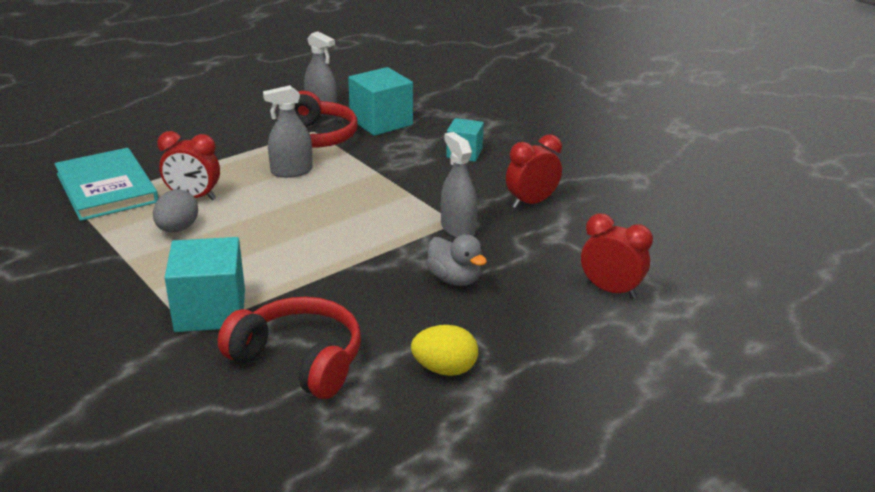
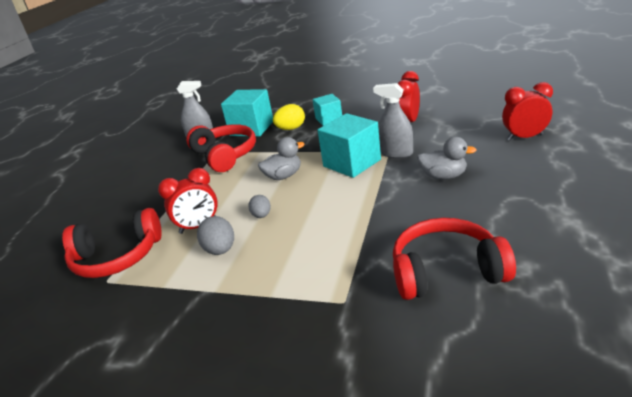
camera: 30 degrees left, 0 degrees up
(107, 188) = (117, 257): turquoise book -> red headphones
(210, 310) = (335, 282): turquoise cube -> turquoise cube (352, 163)
(250, 218) = (261, 215): none -> grey egg
(291, 171) = (241, 178): grey spray bottle -> none
(326, 191) = (283, 176): none -> grey duck
(444, 369) = (530, 221): yellow egg -> yellow egg (291, 129)

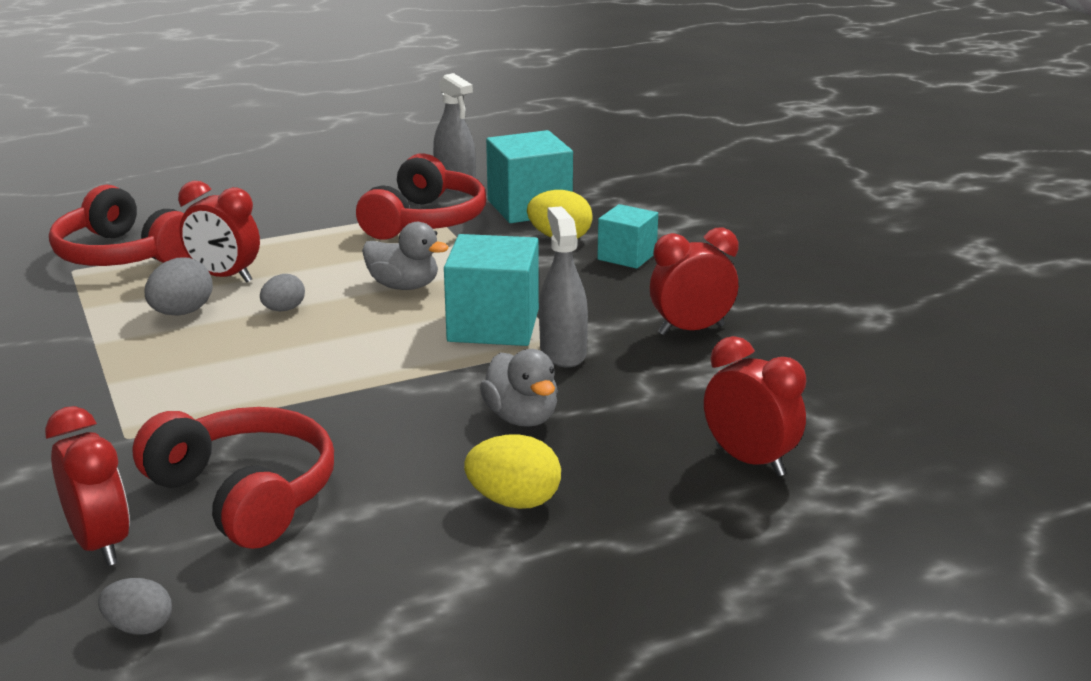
camera: 45 degrees right, 5 degrees down
(459, 338) = (100, 544): none -> red clock
(515, 195) = (514, 501): none -> yellow egg
(560, 340) = (139, 627): none -> grey egg

